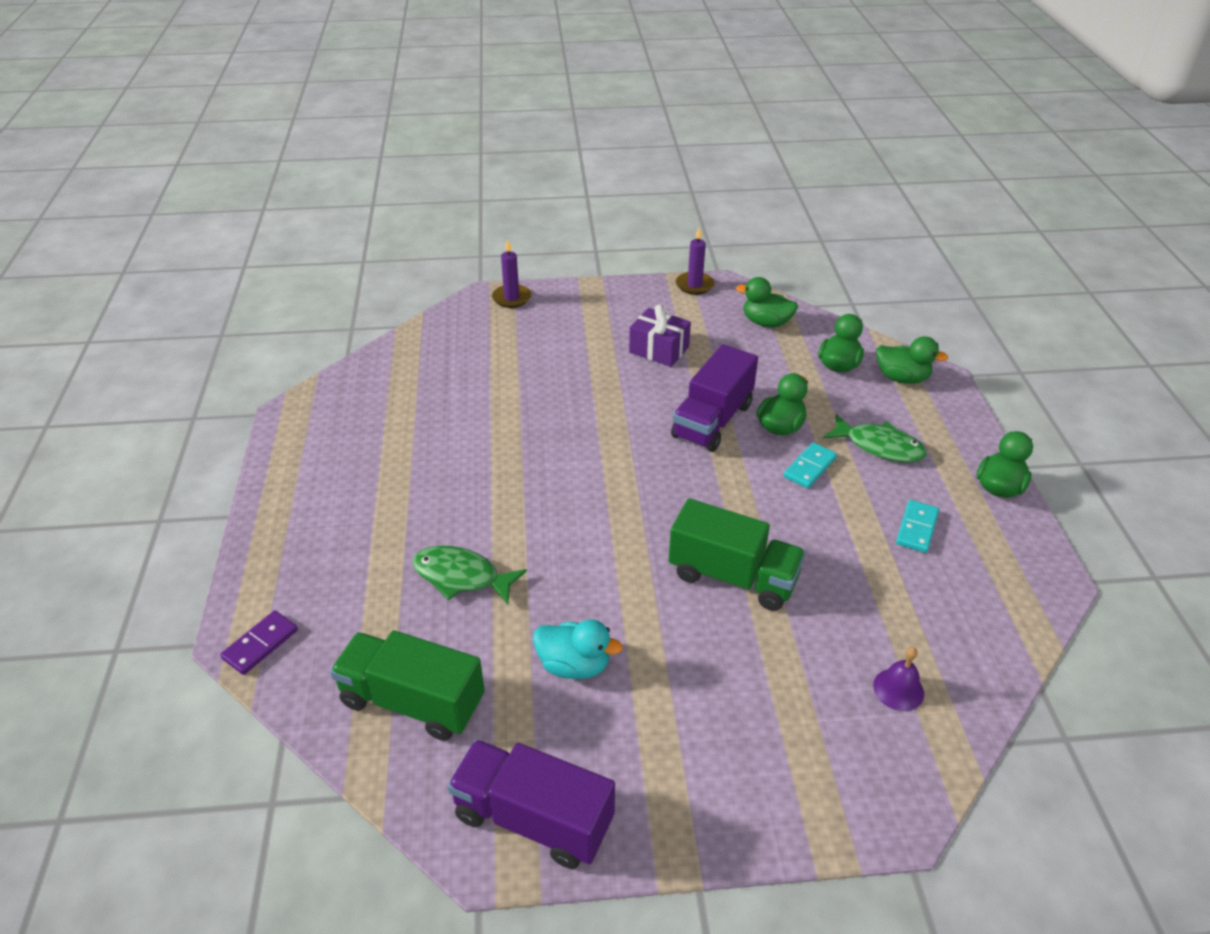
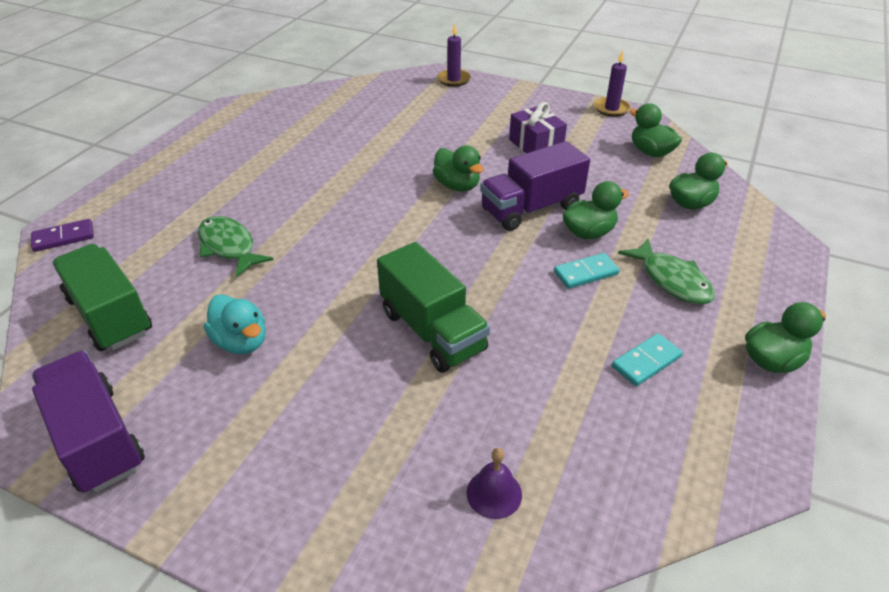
camera: 30 degrees right, 0 degrees up
(902, 378) = (748, 233): green duck -> green duck (457, 186)

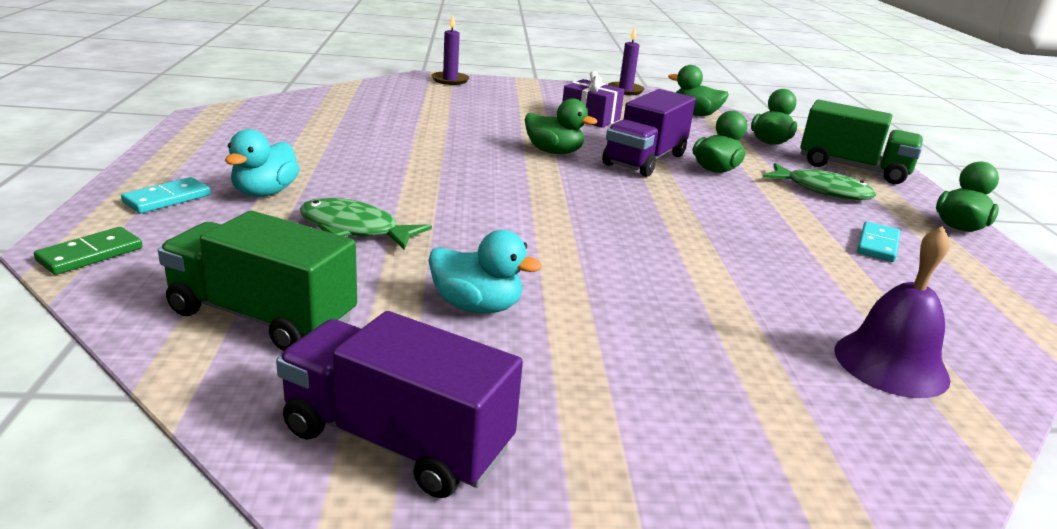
camera: 30 degrees left, 15 degrees down
(63, 237) = (90, 254): purple domino -> green domino
(203, 198) = (265, 192): none -> turquoise duck
(432, 331) = (672, 258): green truck -> green truck (853, 168)
(494, 493) = (891, 364): purple bell -> purple bell, size x1.69
(586, 273) = (751, 196): turquoise domino -> turquoise domino (167, 199)

